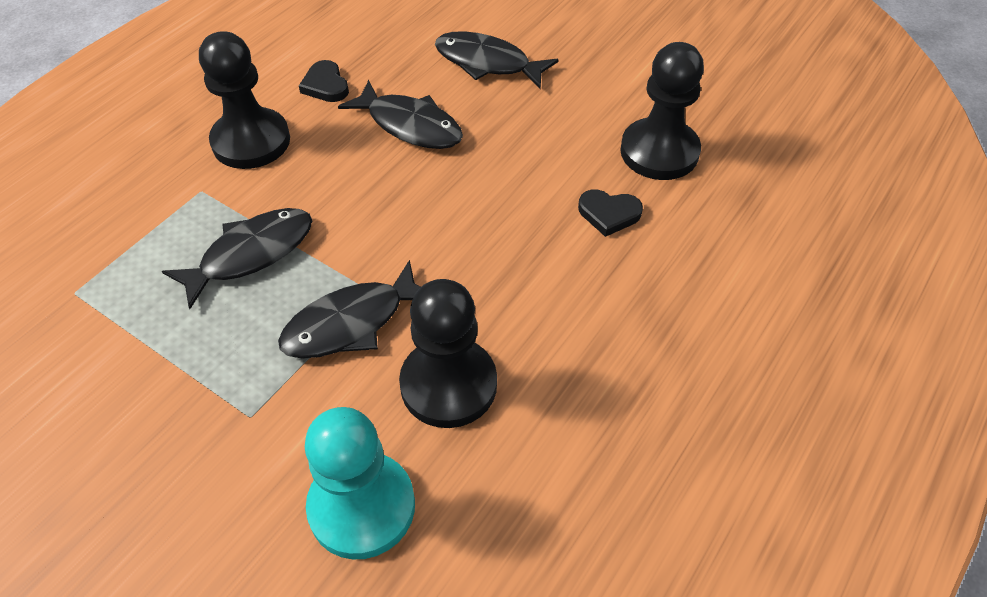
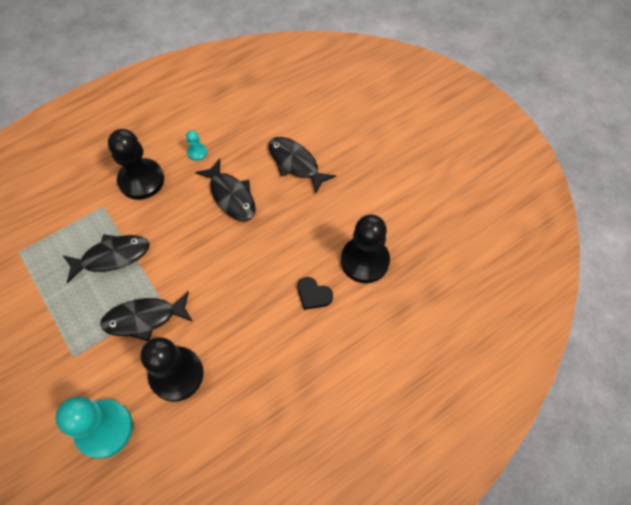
camera: 20 degrees right, 10 degrees up
(325, 85) = (197, 152): black heart -> turquoise pawn

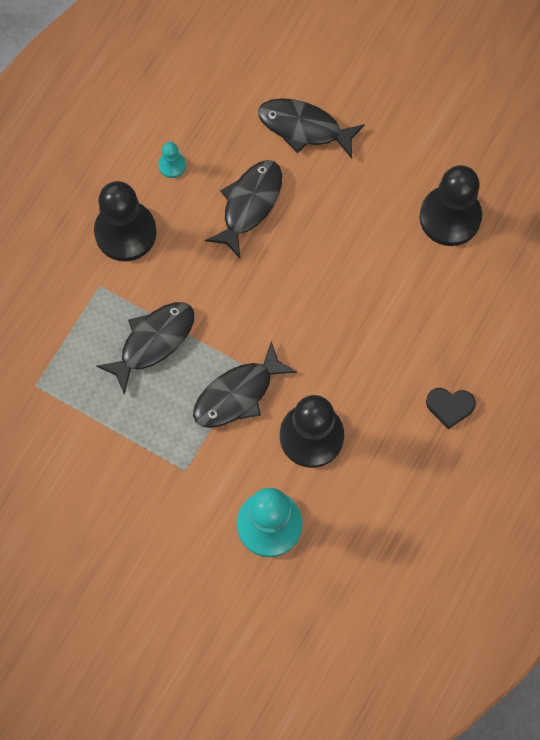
camera: 25 degrees left, 10 degrees up
(231, 196) = (249, 205): black fish -> black fish turned 90 degrees counterclockwise
(313, 295) = (412, 283): black heart -> black heart (450, 406)

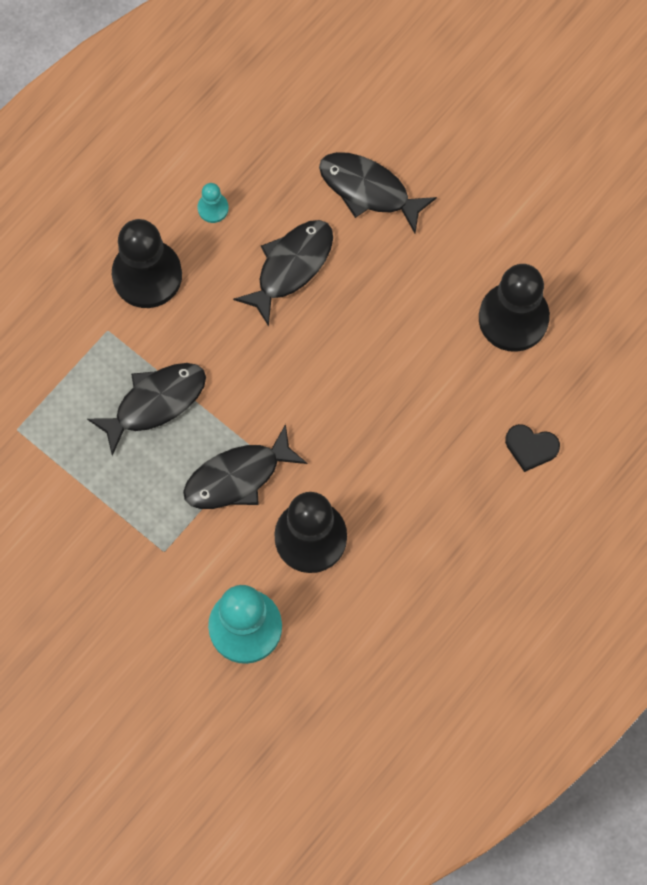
camera: 10 degrees right, 0 degrees up
(450, 406) = (471, 531): black heart -> black heart (531, 447)

